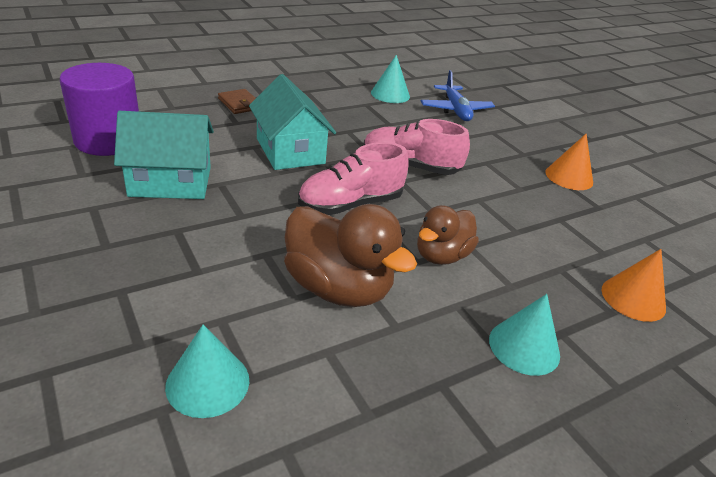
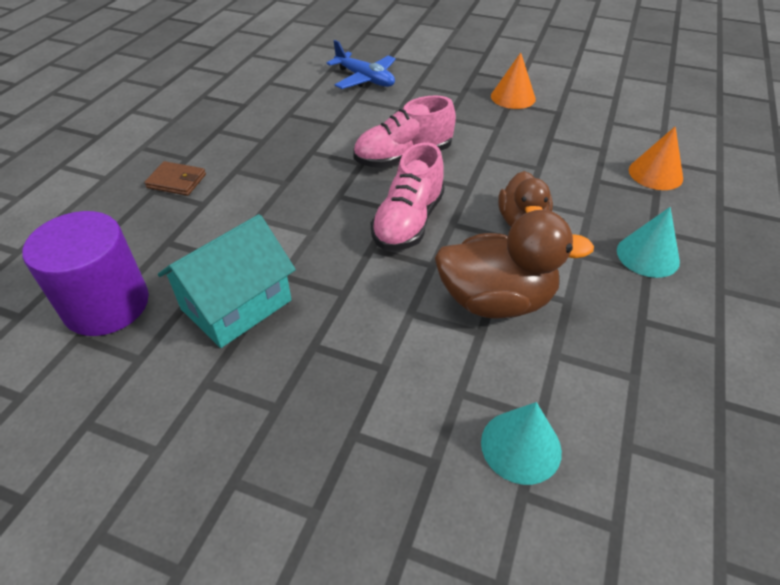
camera: 35 degrees left, 10 degrees up
(290, 151) = (293, 203): turquoise house -> none
(390, 94) = (294, 92): turquoise cone -> none

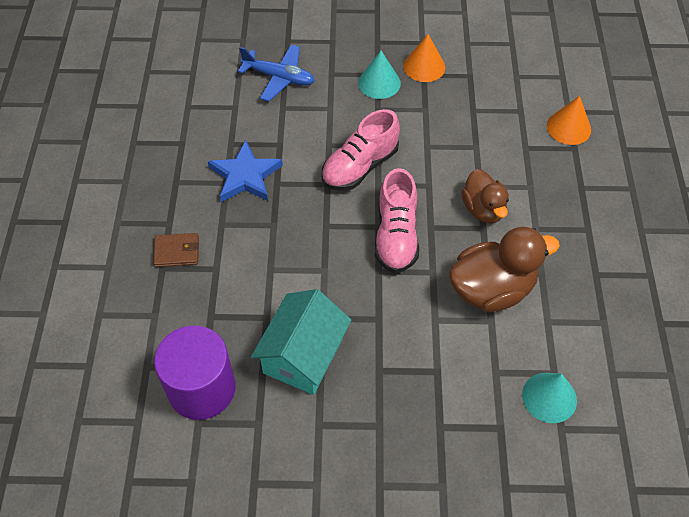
camera: 20 degrees left, 10 degrees up
(284, 139) = (245, 176): none -> blue star
(647, 255) = (585, 214): turquoise cone -> turquoise cone (379, 83)

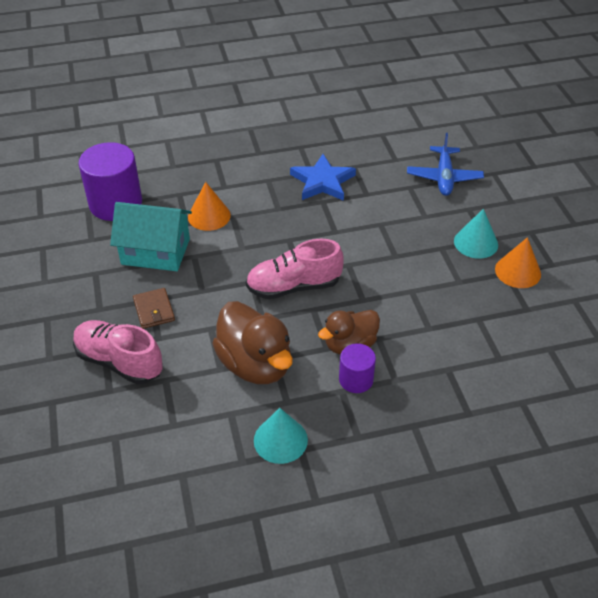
camera: 75 degrees right, 10 degrees down
(177, 251) = (233, 163): brown wallet -> brown wallet (154, 310)
(360, 167) = (364, 248): pink shoe -> pink shoe (119, 362)
(525, 215) = (356, 379): none -> purple cylinder
(549, 397) = (146, 424): turquoise cone -> turquoise cone (280, 440)
(568, 127) = (496, 404): orange cone -> orange cone (209, 216)

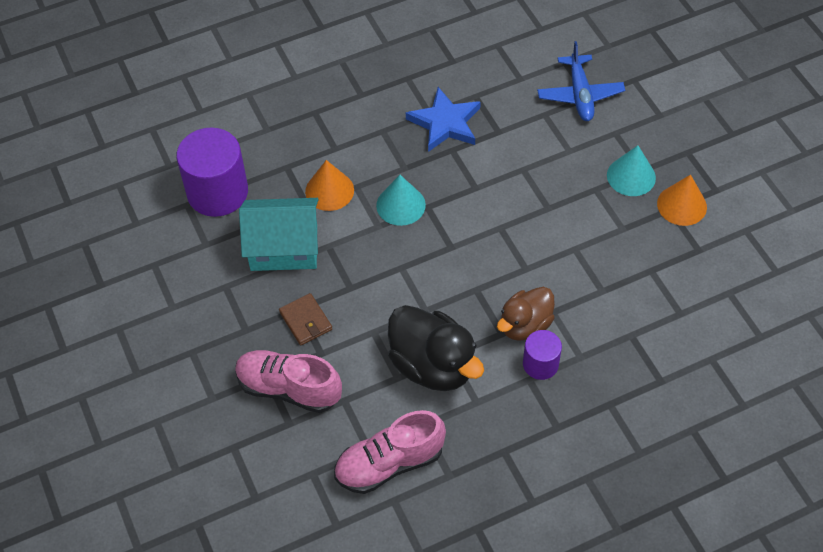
camera: 10 degrees left, 10 degrees up
(255, 364) = (433, 365): brown duck -> black duck
(280, 440) = (481, 445): turquoise cone -> turquoise cone (401, 205)
(294, 286) = (448, 265): pink shoe -> pink shoe (389, 463)

